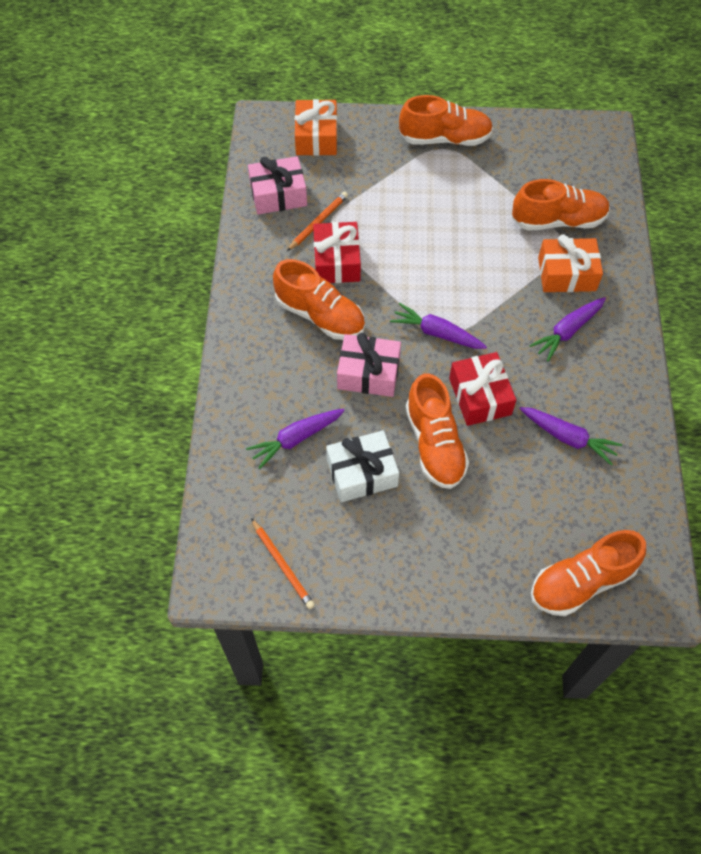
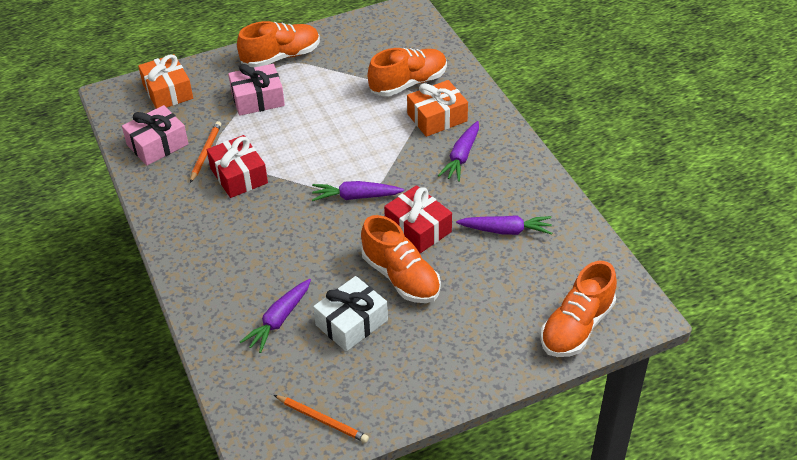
camera: 25 degrees left, 15 degrees down
(320, 315) = (247, 220): orange shoe -> none
(368, 373) = (314, 247): pink gift -> pink gift (258, 99)

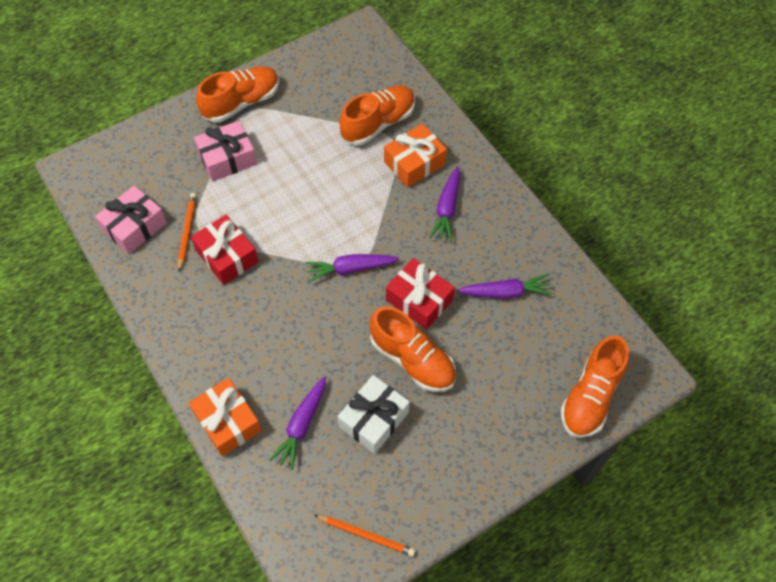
camera: 10 degrees left, 15 degrees up
(168, 91) = (131, 158): orange gift -> orange gift (227, 422)

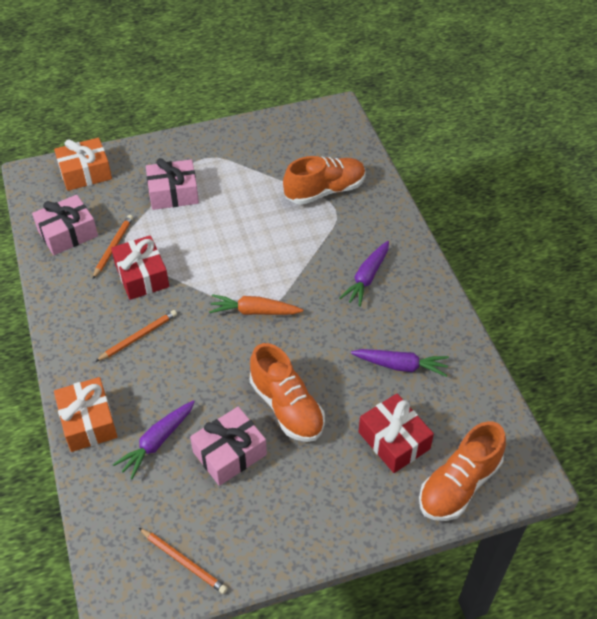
camera: 15 degrees right, 10 degrees down
(241, 103) = (203, 149): orange shoe -> none
(246, 322) = (138, 337): none -> orange pencil
(350, 269) = (254, 311): purple carrot -> orange carrot
(374, 419) = (229, 453): white gift -> pink gift
(414, 163) = (348, 231): orange gift -> orange gift (85, 173)
(419, 300) = (312, 354): red gift -> red gift (394, 440)

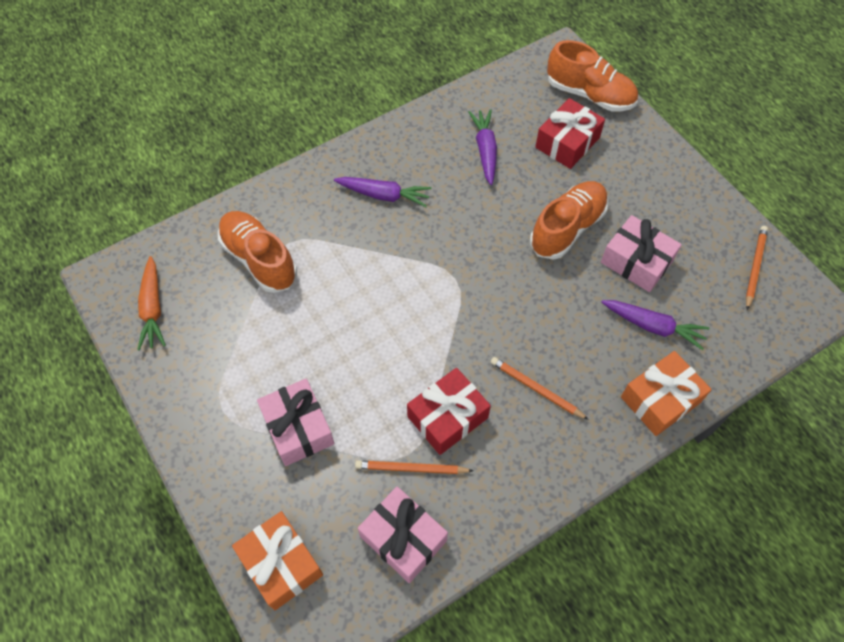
camera: 105 degrees left, 10 degrees up
(254, 311) = (462, 285): orange carrot -> orange carrot (153, 309)

